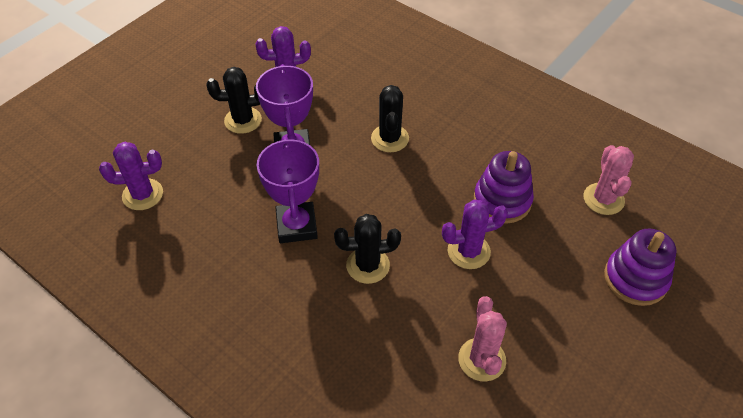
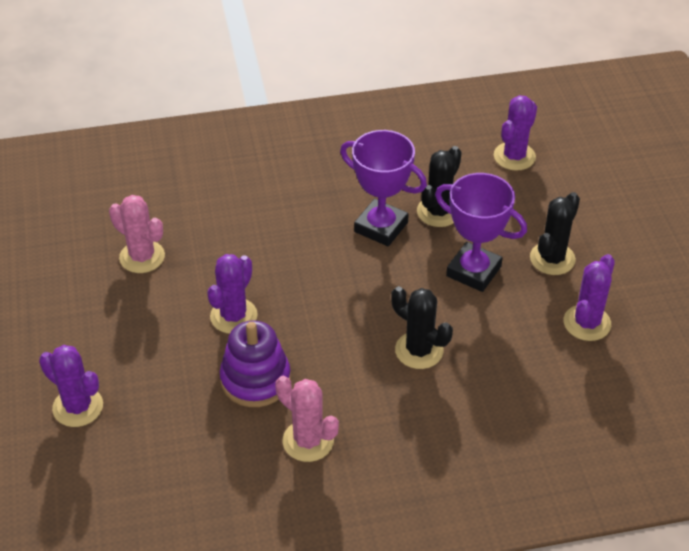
camera: 130 degrees right, 5 degrees down
(368, 265) = (293, 246): black cactus -> black cactus (438, 212)
(603, 199) = (169, 460): pink cactus -> pink cactus (308, 441)
(635, 279) = (78, 407): purple stacking toy -> purple cactus

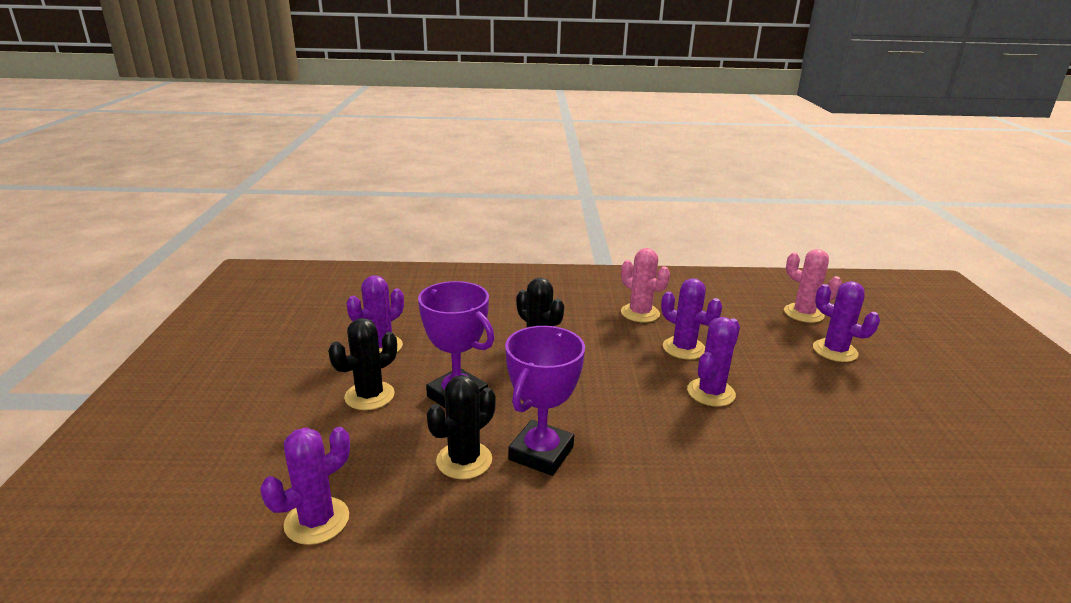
camera: 170 degrees left, 20 degrees down
(142, 257) = (833, 461): pink cactus -> pink cactus (803, 313)
(255, 379) = (684, 348): purple stacking toy -> purple cactus
(381, 227) = (541, 453): purple trophy -> purple trophy turned 75 degrees clockwise

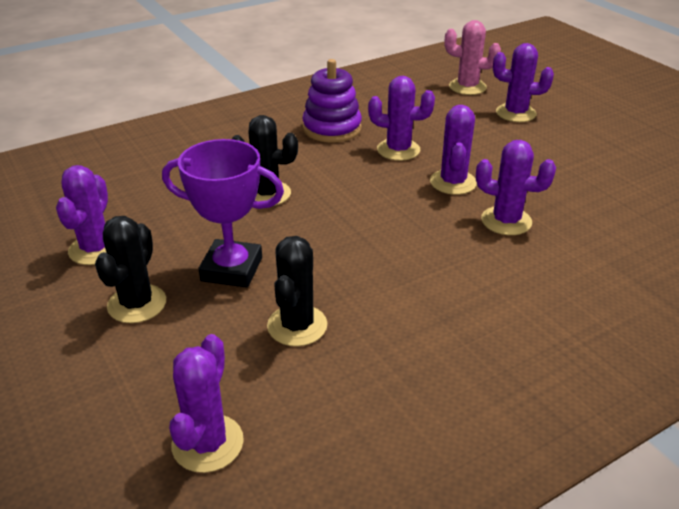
camera: 30 degrees left, 10 degrees up
(541, 453) = (360, 290): purple trophy -> none
(640, 313) = (332, 128): pink cactus -> purple stacking toy
(733, 445) = (506, 221): none -> purple cactus

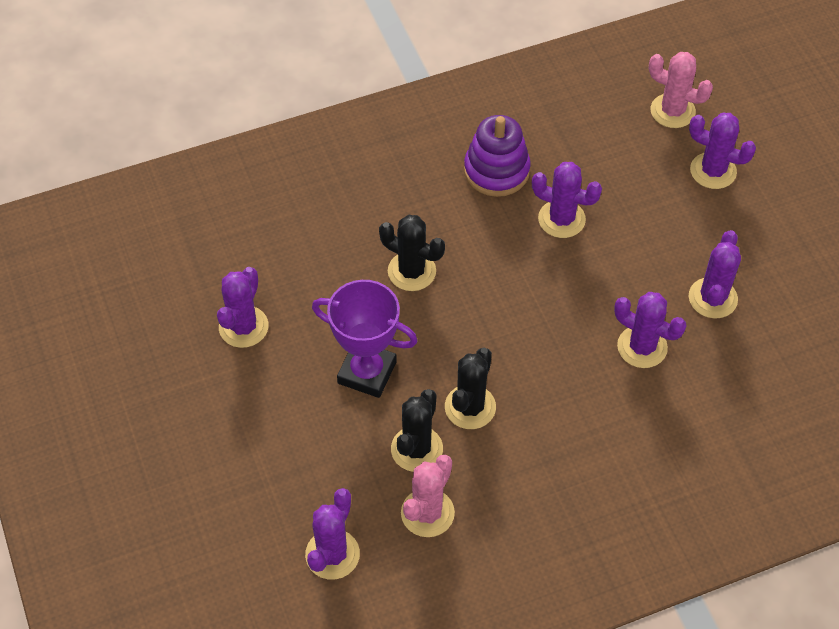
camera: 10 degrees right, 20 degrees up
(137, 304) = (281, 402): black cactus -> black cactus (470, 407)
(321, 383) = (427, 513): none -> pink cactus
(453, 182) = (605, 281): purple cactus -> purple cactus (712, 298)

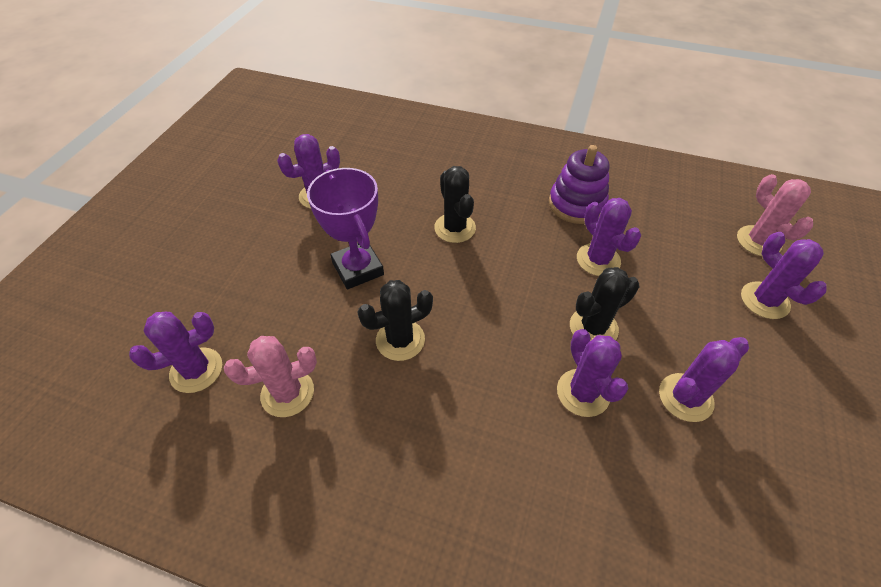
camera: 40 degrees right, 5 degrees down
(417, 449) = (332, 341): black cactus -> black cactus (593, 328)

